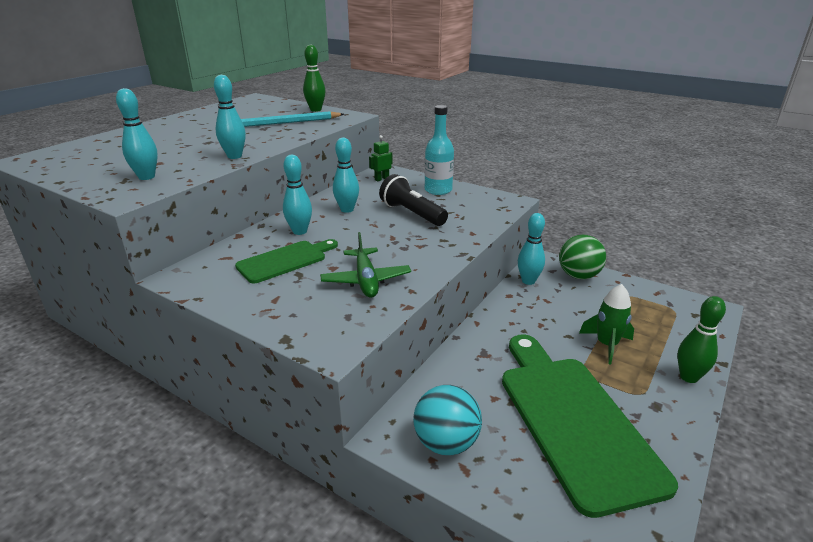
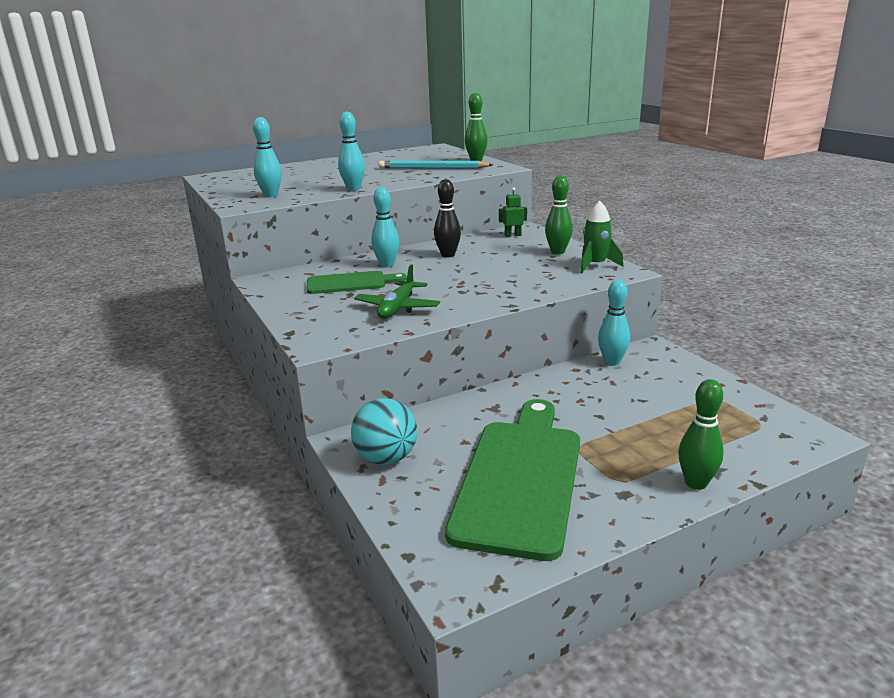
camera: 30 degrees right, 5 degrees down
(347, 209) = (448, 255): turquoise bowling pin -> black bowling pin
(412, 214) = (504, 267): black flashlight -> none
(438, 190) = (557, 252): turquoise bottle -> green bowling pin
(578, 276) = (678, 369): green ball -> none
(606, 345) = (633, 433): green rocket -> green rocket (595, 265)

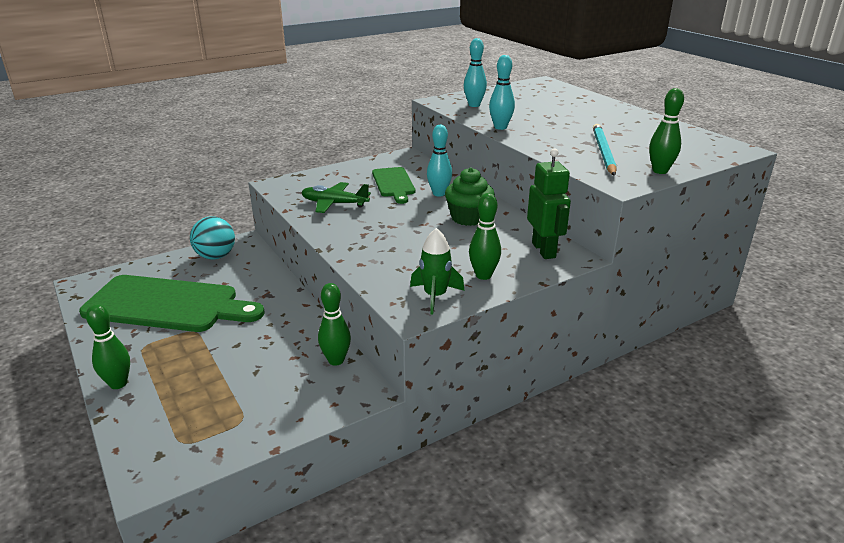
camera: 85 degrees right, 5 degrees up
(448, 255) = (468, 218): black bowling pin -> green cupcake
(513, 235) = (544, 250): green robot -> green robot, size x1.86
(612, 362) = (336, 360): turquoise bowling pin -> green bowling pin

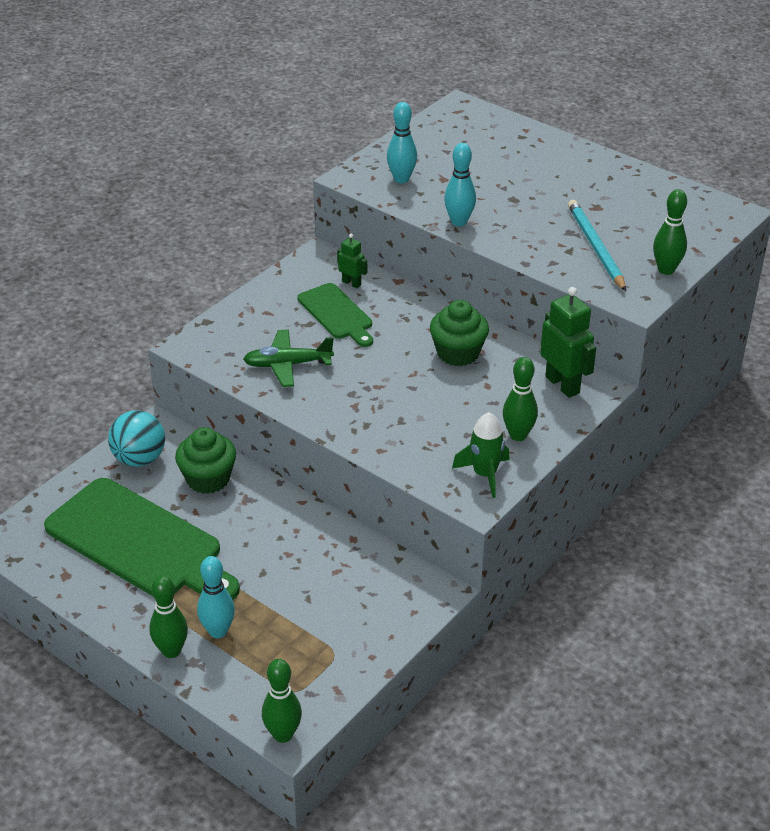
camera: 20 degrees left, 10 degrees up
(167, 305) = (139, 542): green cutting board -> green cutting board turned 45 degrees clockwise
(250, 277) = (208, 479): none -> green cupcake
(336, 360) = (383, 563): green bowling pin -> green bowling pin (283, 734)
(417, 170) = (351, 283): none -> green robot
(439, 194) = (402, 320): turquoise bowling pin -> turquoise bowling pin (218, 631)

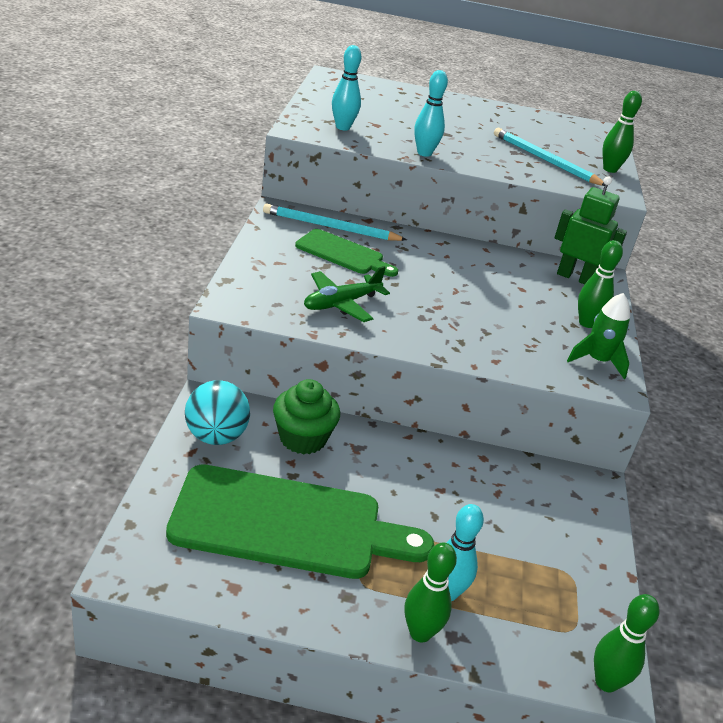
camera: 35 degrees left, 5 degrees down
(351, 283) = (331, 227): green robot -> turquoise pencil
(458, 353) = (473, 268): green cupcake -> none

